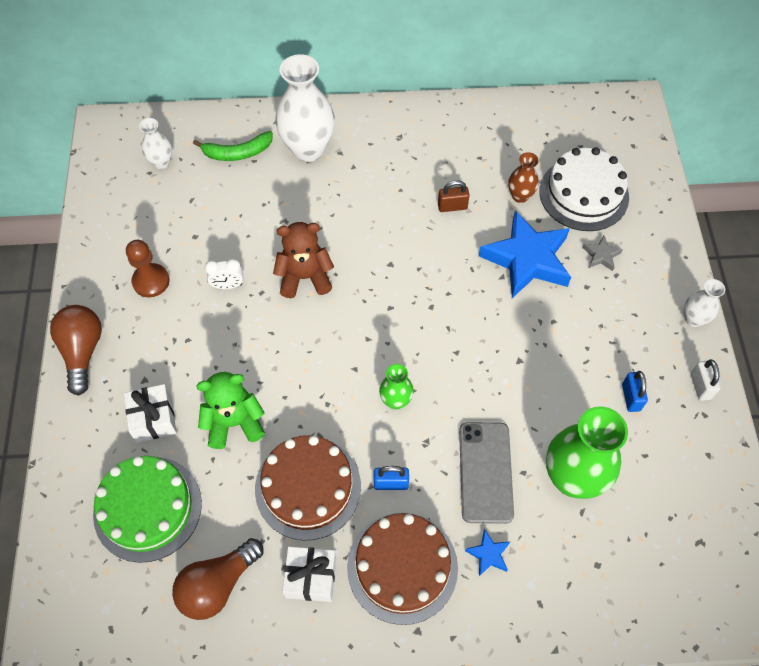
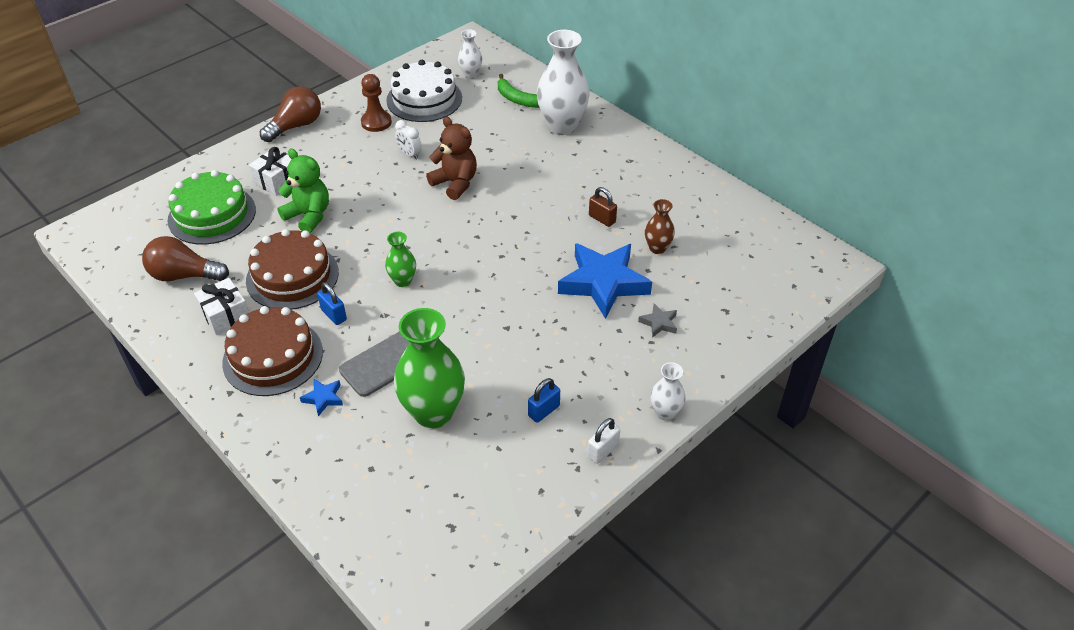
camera: 50 degrees right, 15 degrees down
(583, 194) = (706, 282): white cake -> white cake (424, 99)

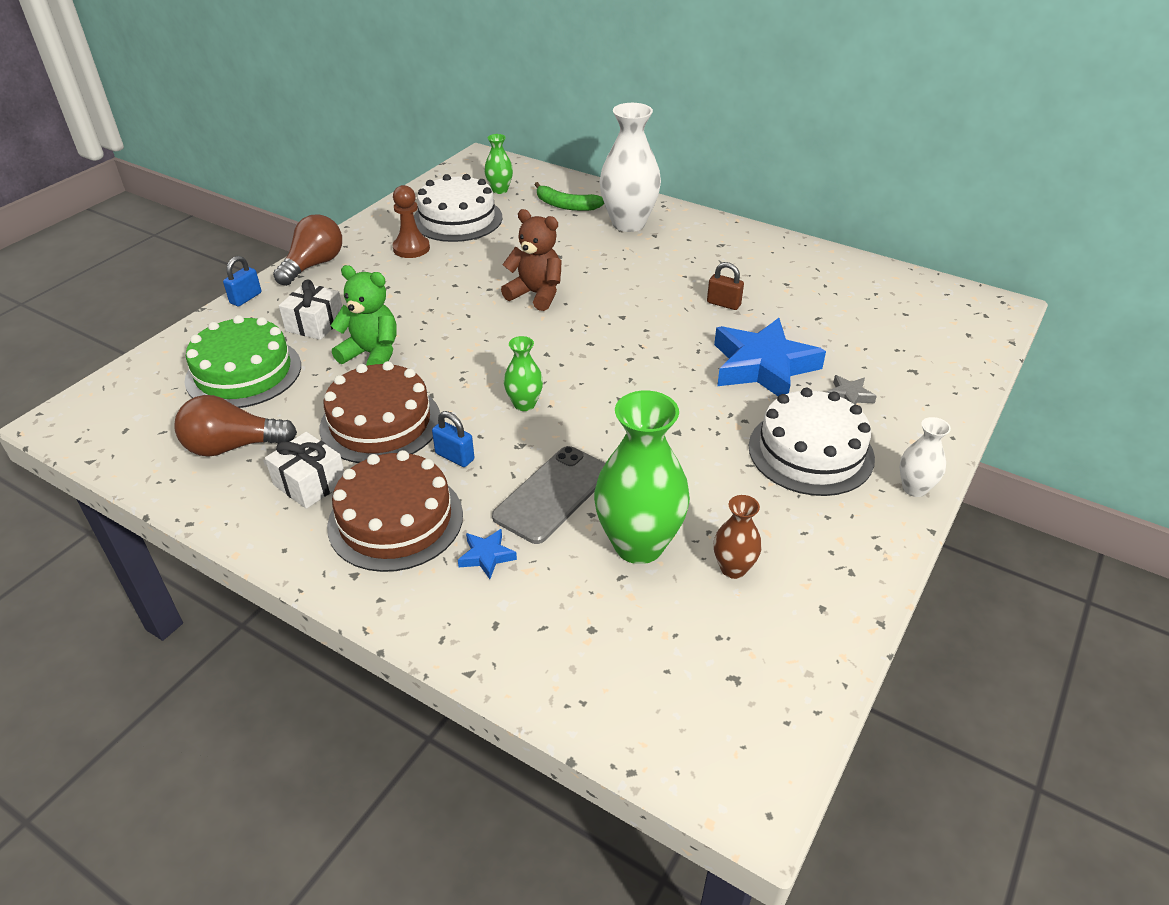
camera: 15 degrees left, 5 degrees down
(409, 154) = (467, 274): white clock -> none
(471, 75) = (500, 190): white vase -> green vase
(544, 411) = (773, 515): blue padlock -> blue padlock (246, 298)
(601, 365) = (810, 452): none -> white cake
(603, 451) = (869, 545): white padlock -> none
(657, 248) = (801, 322): brown vase -> brown vase (733, 568)

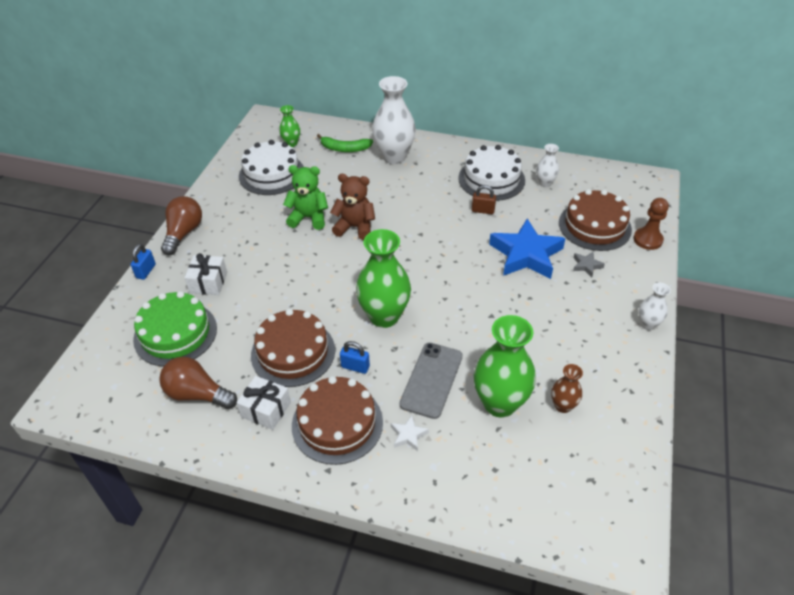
camera: 15 degrees left, 5 degrees up
(233, 446) = (197, 394): brown light bulb -> brown light bulb turned 45 degrees clockwise
(372, 354) = (261, 299): green teddy bear -> green teddy bear (308, 218)
(411, 248) = (249, 205): brown pawn -> brown pawn (647, 240)
(487, 556) = (408, 435): blue star -> white star
(524, 404) = (384, 316): green vase -> green vase, size x1.99
(810, 452) = (578, 312): white cake -> white cake (491, 179)
(830, 285) = (545, 183): none -> white vase
(883, 349) = (594, 226): none -> brown cake

